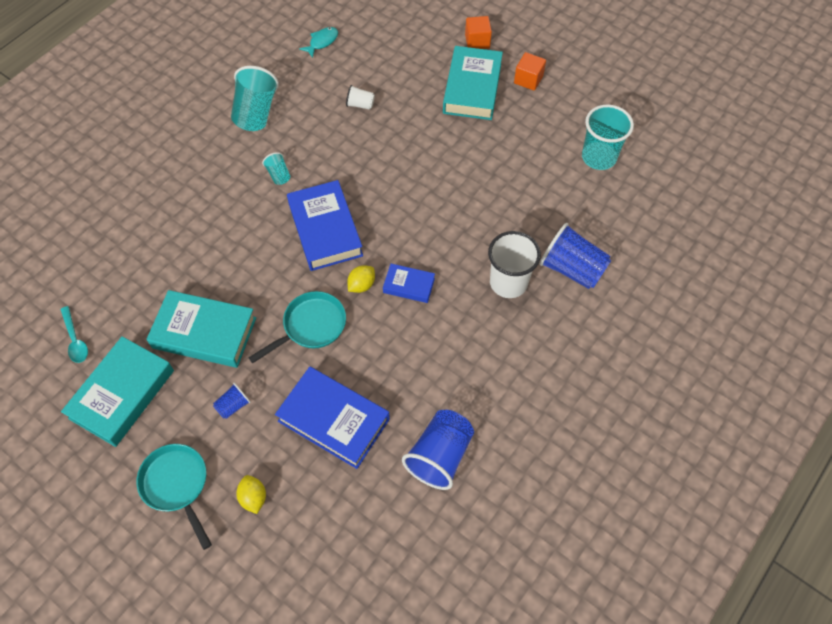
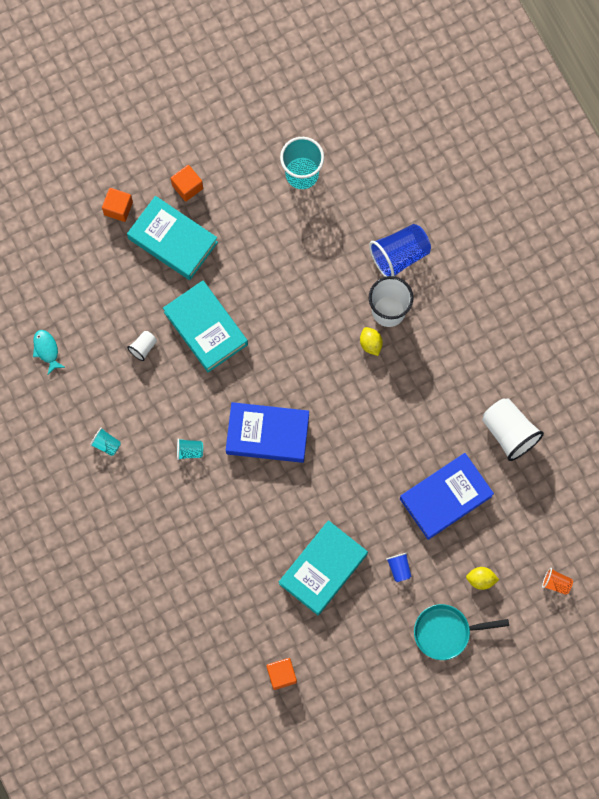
camera: 65 degrees left, 15 degrees up
(75, 340) = (281, 675): turquoise spoon -> orange cube
(122, 394) = (350, 651): turquoise book -> turquoise book (206, 328)
(256, 112) = (106, 444): turquoise cup -> turquoise cup, size x0.49
(282, 588) = (556, 583): none -> orange cup
(311, 326) = (356, 482): turquoise pan -> none
(361, 285) = (336, 427): yellow lemon -> yellow lemon (370, 344)
(409, 285) = (354, 390): blue book -> none
(440, 456) = (509, 432): blue cup -> white cup

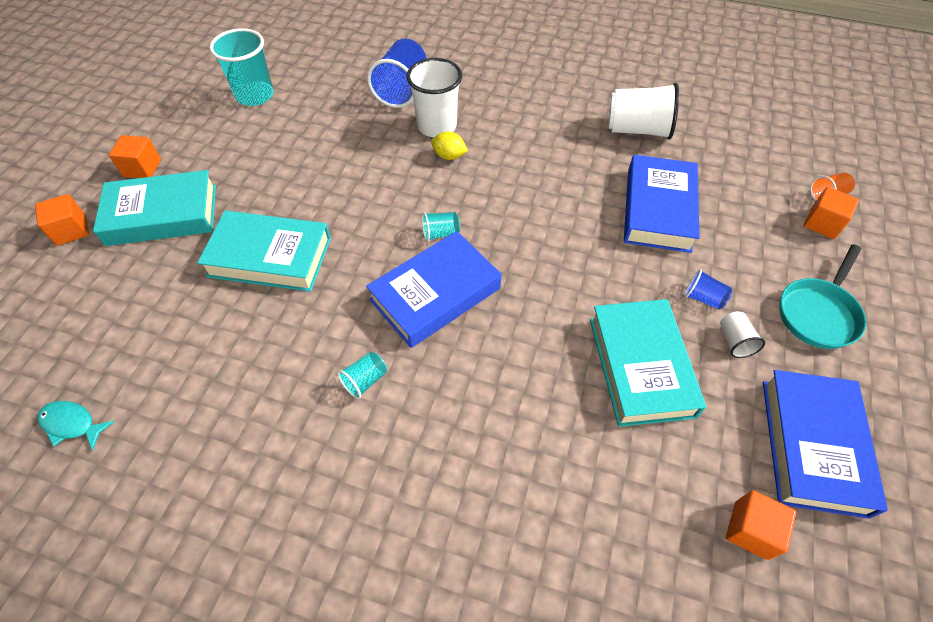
camera: 45 degrees left, 20 degrees down
(106, 444) = (248, 463): turquoise cup -> turquoise cup (440, 233)
(143, 347) = (209, 325): white cup -> white cup (734, 341)
(353, 676) = (812, 446): none -> blue book
(481, 579) = (775, 244): yellow lemon -> none
(525, 595) = (822, 223): none -> orange cube

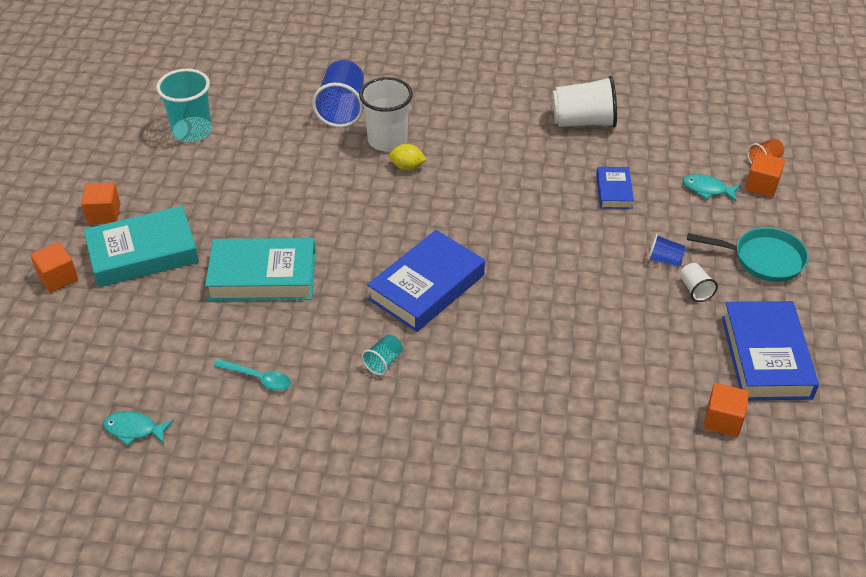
camera: 10 degrees left, 10 degrees down
(225, 379) = (258, 378): none -> turquoise spoon
(440, 233) = (417, 236): turquoise cup -> none
(640, 366) = (618, 319): turquoise book -> none
(658, 209) = (614, 191): blue book -> blue book, size x0.53
(760, 220) = (707, 189): none -> turquoise fish
(818, 313) = (763, 259): turquoise pan -> turquoise pan turned 105 degrees counterclockwise

